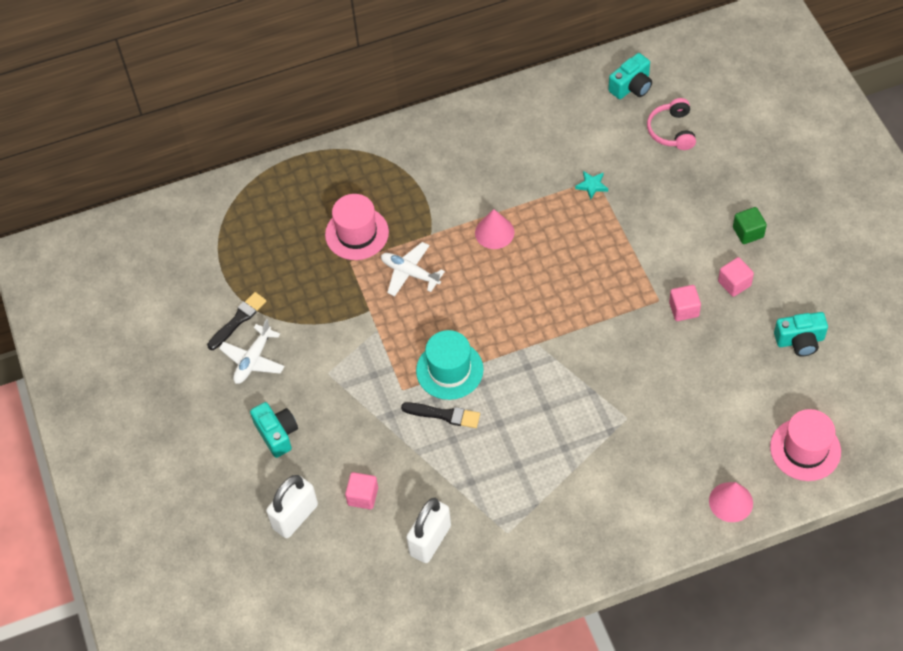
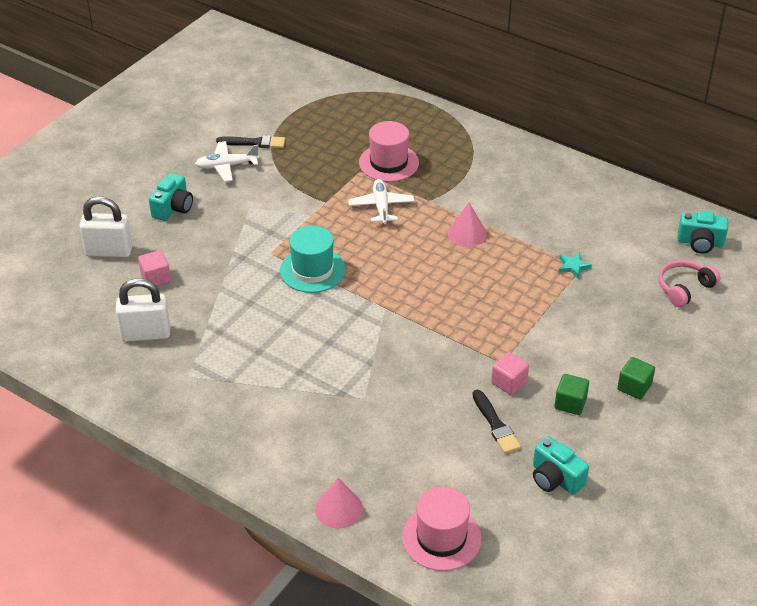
camera: 50 degrees right, 15 degrees down
(444, 415) = (268, 287): black brush -> black brush (495, 424)
(734, 283) = (570, 403): pink cube -> green cube

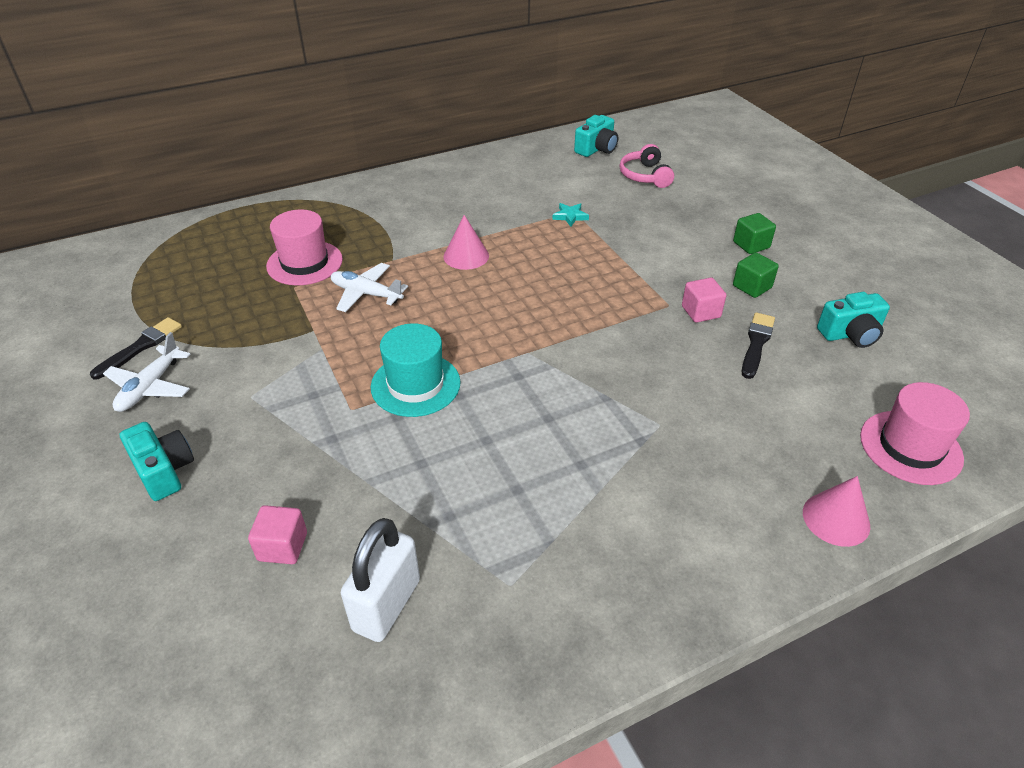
camera: 60 degrees left, 0 degrees up
(109, 251) = (169, 583): white padlock -> none
(495, 424) = (756, 343): black brush -> black brush turned 75 degrees counterclockwise

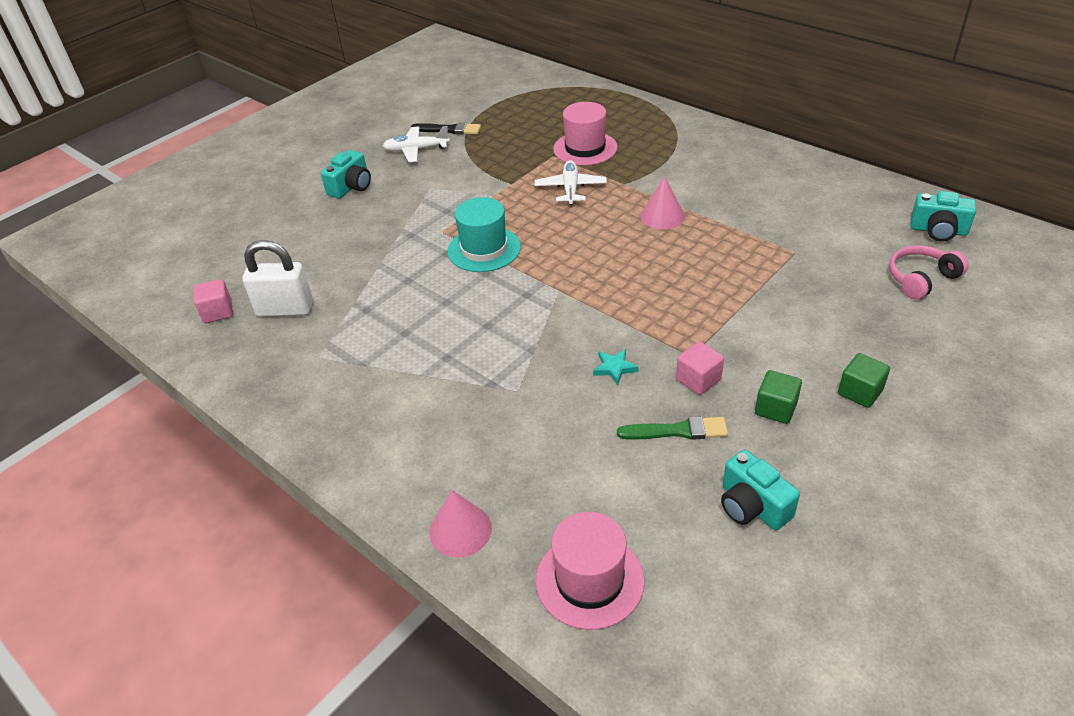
camera: 70 degrees right, 0 degrees up
(282, 546) = (313, 253): pink cube -> pink cube (218, 312)
(570, 216) = (784, 252): turquoise star -> turquoise star (614, 368)
(756, 343) = (677, 431): black brush -> green brush

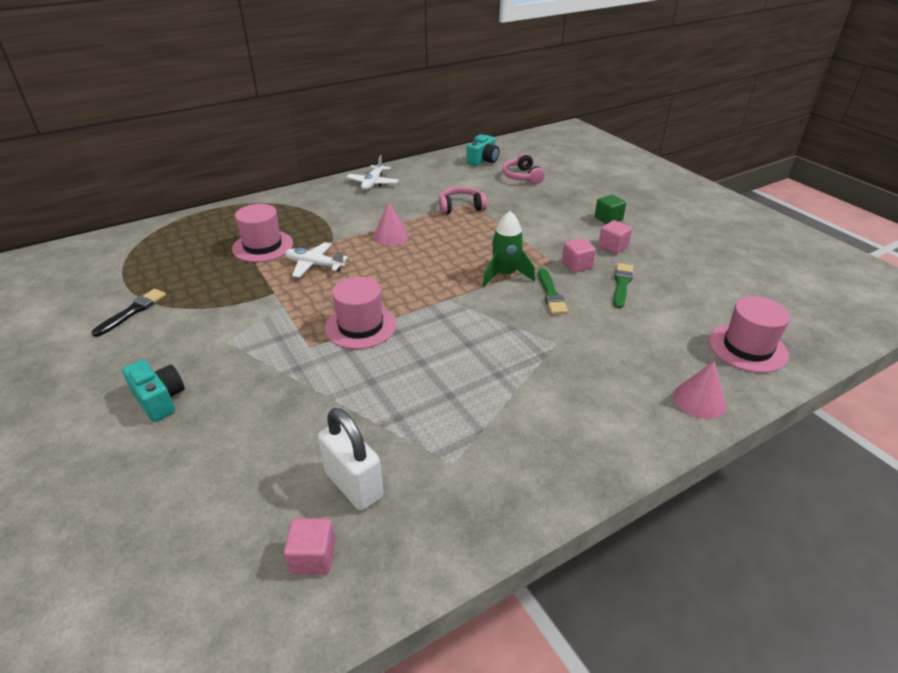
camera: 75 degrees left, 5 degrees down
(285, 309) = (354, 485): white padlock -> white padlock turned 60 degrees counterclockwise
(416, 150) = (143, 339): white plane -> white plane (373, 183)
(484, 249) = (360, 326): turquoise hat -> pink hat
(614, 368) = (551, 294): turquoise star -> green brush
(634, 322) = (505, 275): none -> green rocket
(752, 506) = (691, 274): turquoise camera -> none
(774, 247) = (460, 207): none -> pink headphones
(775, 408) = (613, 246): green cube -> pink cube

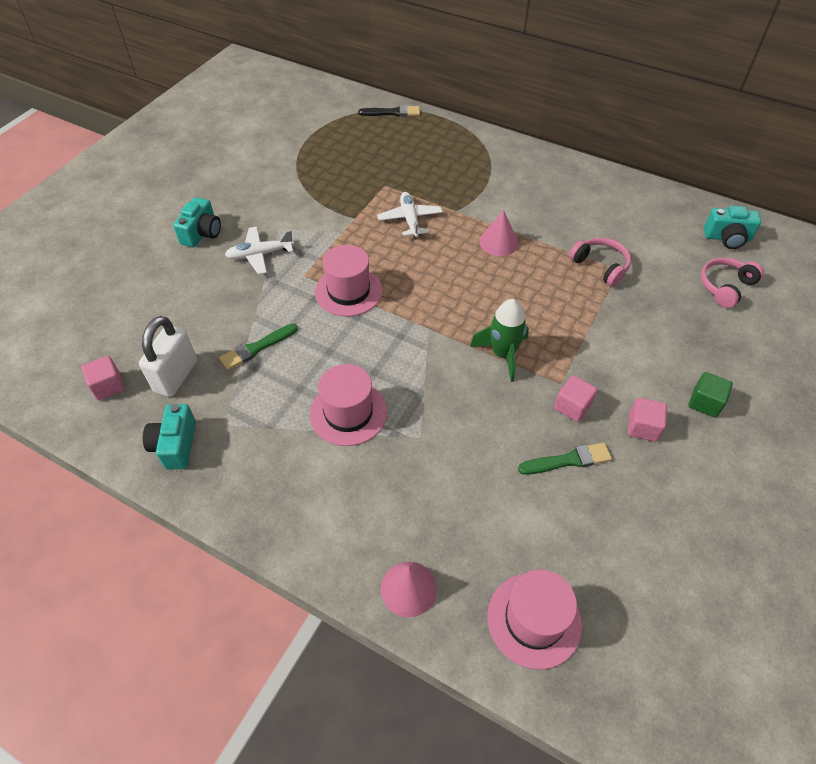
camera: 60 degrees right, 15 degrees up
(132, 311) = (279, 163): black brush -> black brush (392, 112)
(263, 246) = (411, 175): pink hat -> pink hat (348, 413)
(373, 183) = (582, 182): white plane -> white plane (260, 255)
(452, 514) = (175, 445): none -> turquoise camera
(551, 294) = (498, 404): green brush -> green brush (256, 348)

